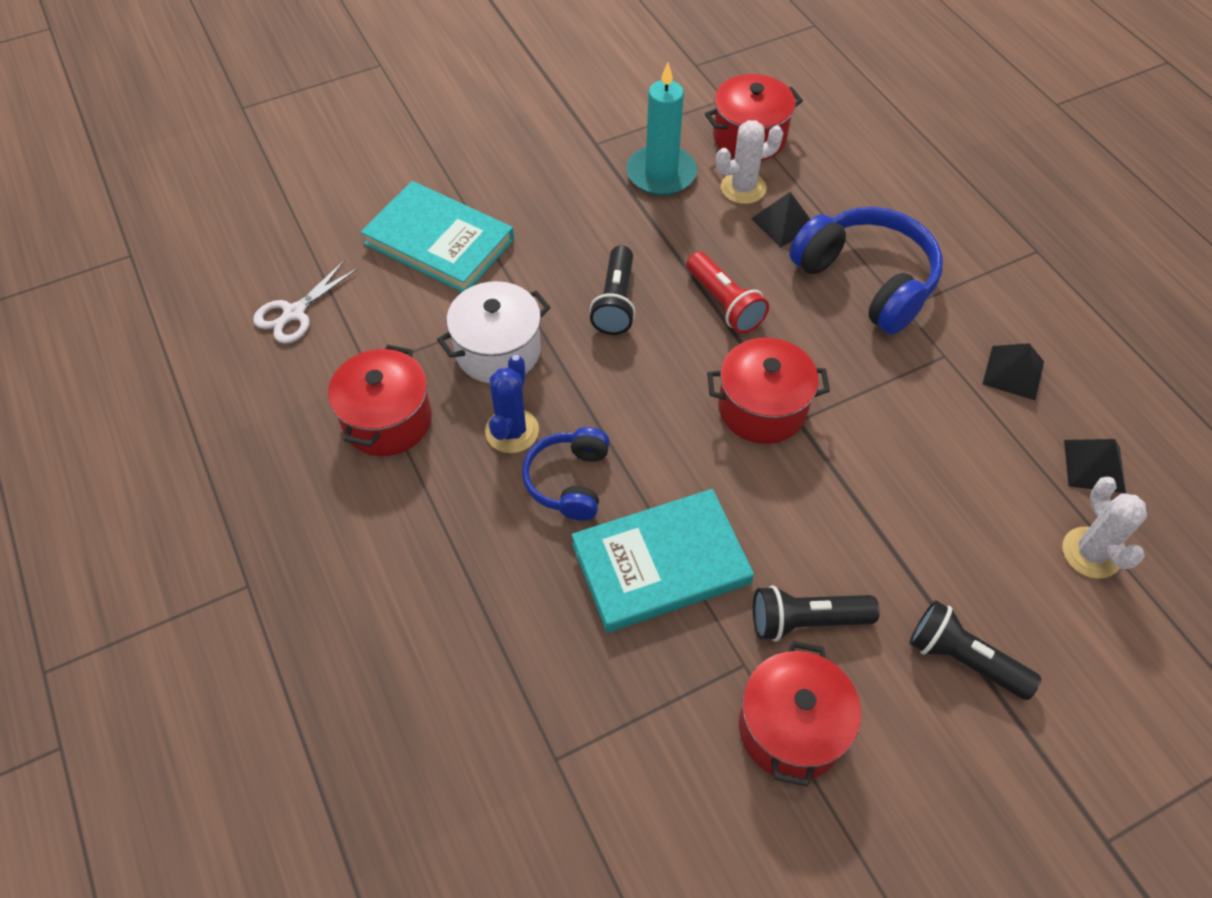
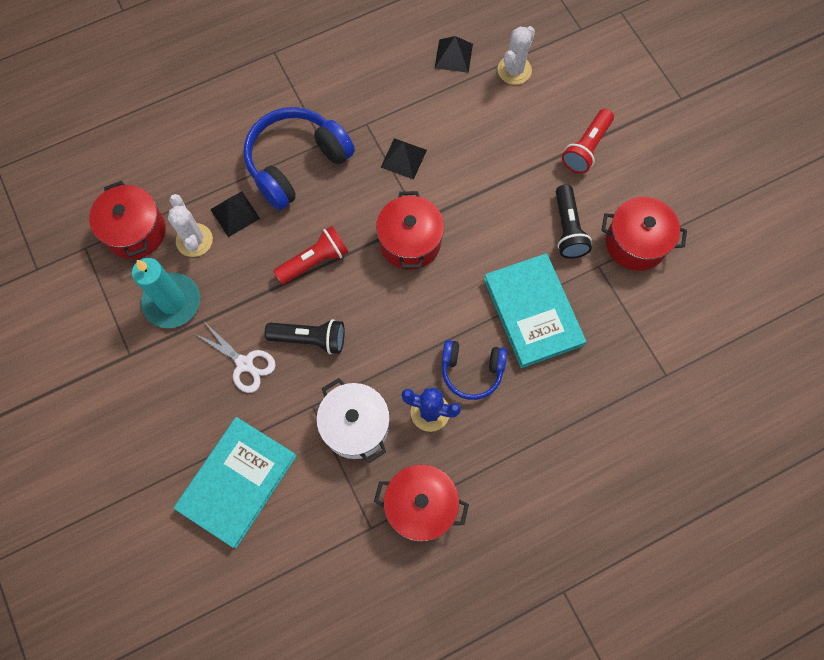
camera: 90 degrees left, 15 degrees up
(294, 313) = (311, 598): white scissors -> white scissors (244, 364)
(963, 659) = (586, 148): black flashlight -> red flashlight
(1013, 372) = (381, 86): black pyramid -> black pyramid (403, 158)
(1091, 553) = (514, 70): white cactus -> white cactus turned 45 degrees counterclockwise

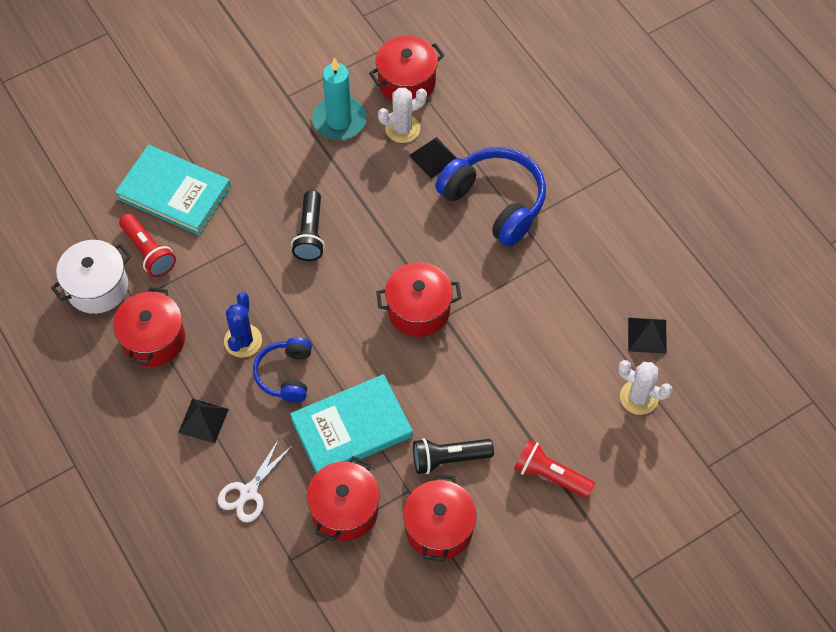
camera: 85 degrees right, 10 degrees down
(244, 364) = (283, 184): white scissors -> white scissors (248, 492)
(314, 261) = (390, 229): red flashlight -> red flashlight (148, 252)
(355, 426) = (227, 279): white pot -> white pot (97, 287)
(403, 158) = (513, 297): black pyramid -> black pyramid (203, 420)
(616, 323) = (344, 510): none -> red pot

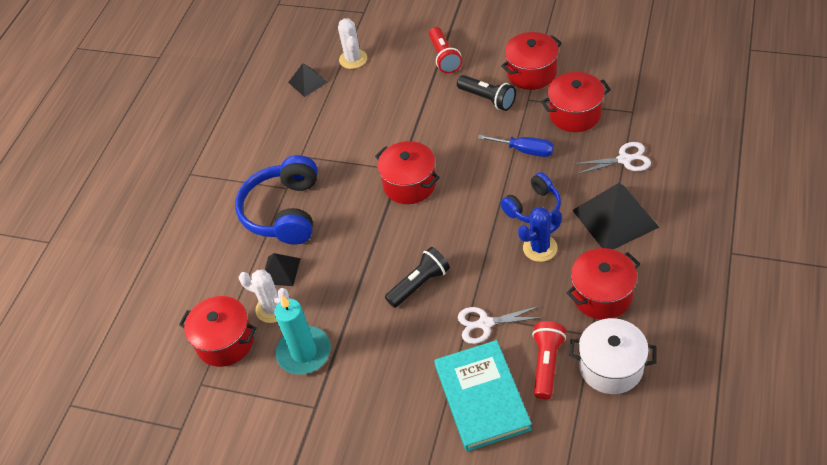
camera: 125 degrees left, 10 degrees down
(203, 420) = (615, 218): black pyramid -> black pyramid, size x1.82
(225, 245) = (485, 324): none -> white scissors
(351, 428) = (525, 150): turquoise book -> blue screwdriver

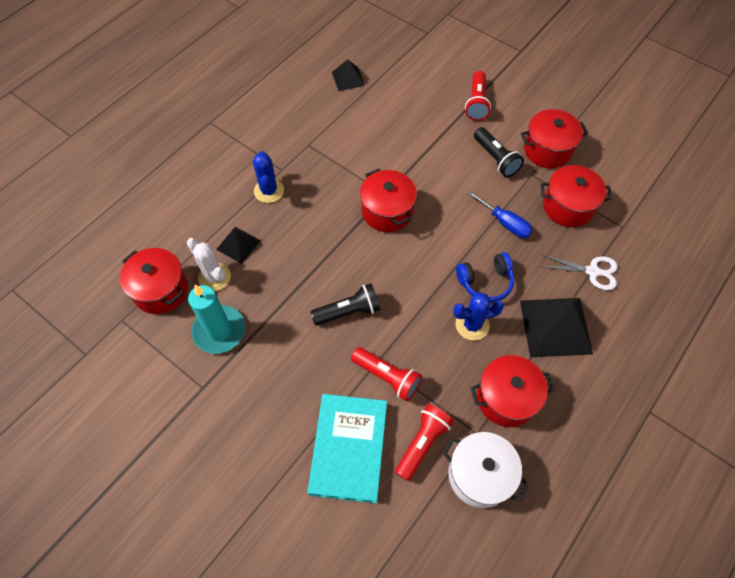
camera: 15 degrees right, 10 degrees up
(284, 211) = (269, 191): blue headphones -> blue cactus
(353, 59) = (397, 73): white cactus -> none
(485, 324) = (387, 377): white scissors -> red flashlight

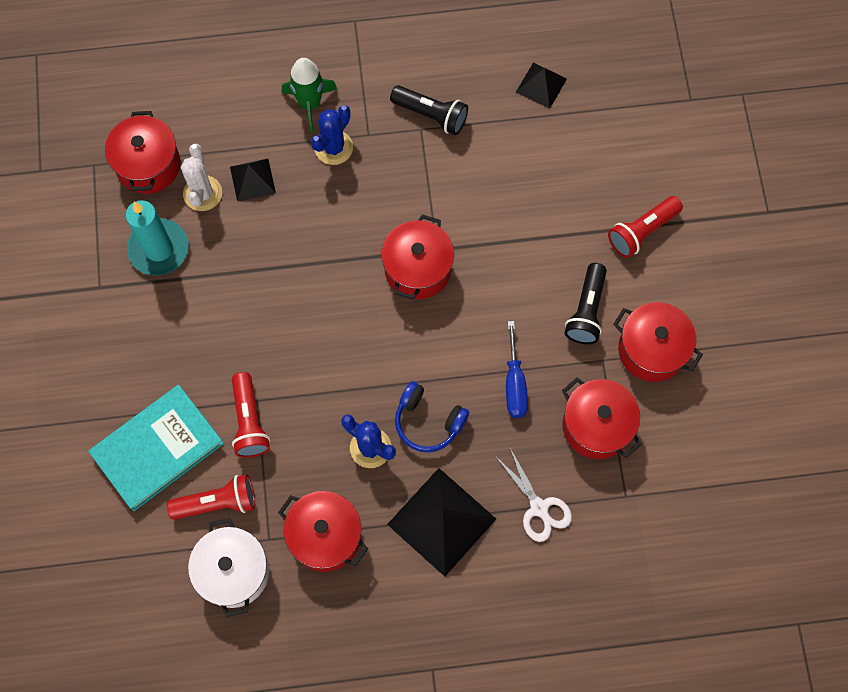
camera: 45 degrees right, 10 degrees up
(229, 180) = (310, 104): none -> green rocket
(348, 311) = (280, 333): black flashlight -> black flashlight (431, 115)

